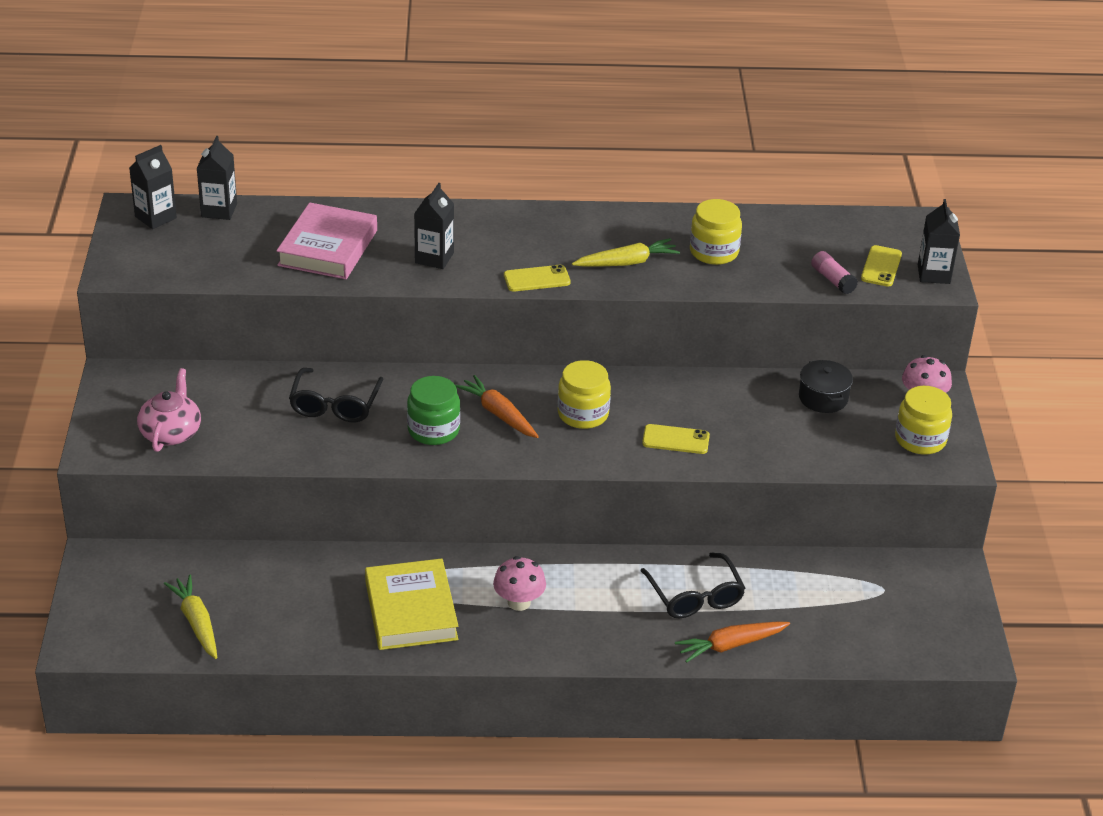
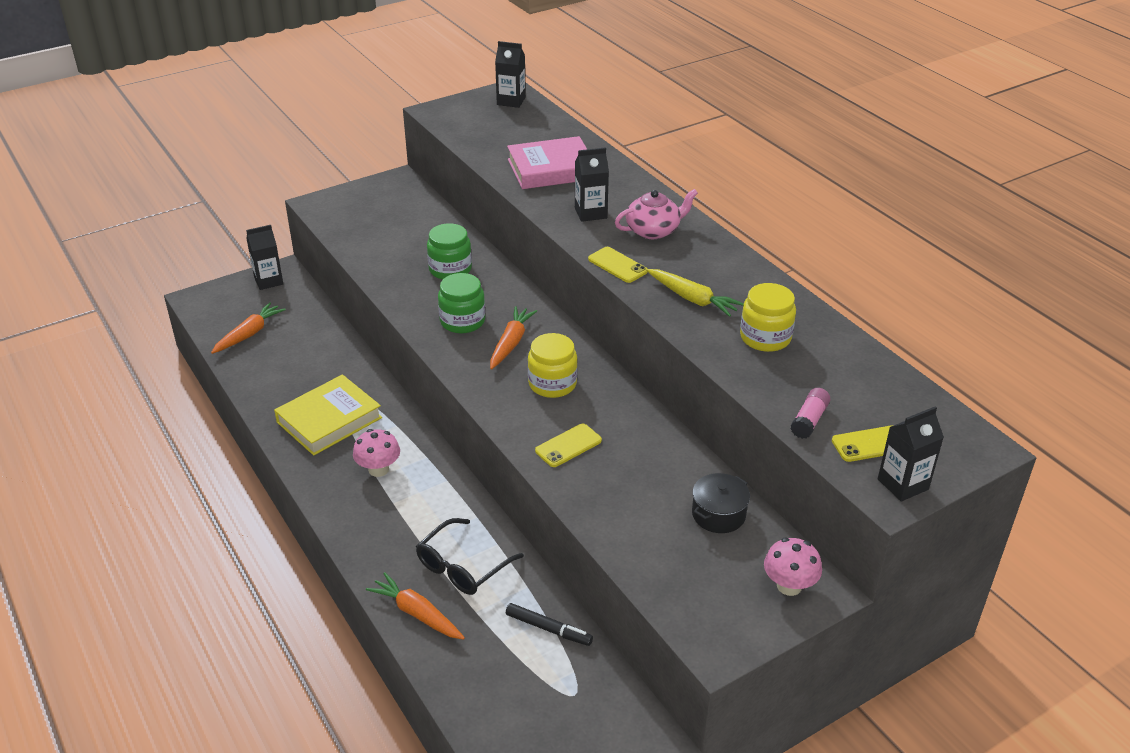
camera: 60 degrees right, 0 degrees up
(171, 432) = (360, 221): pink teapot -> pink teapot (654, 230)
(196, 622) = (249, 334): yellow carrot -> orange carrot
(219, 210) = (546, 117): black carton -> black carton (268, 281)
(335, 405) = (450, 269): black glasses -> green jar
(675, 439) = (568, 446): yellow phone -> yellow phone turned 75 degrees clockwise
(806, 575) = (548, 629): none -> black marker
(920, 439) = (724, 606): yellow jar -> none

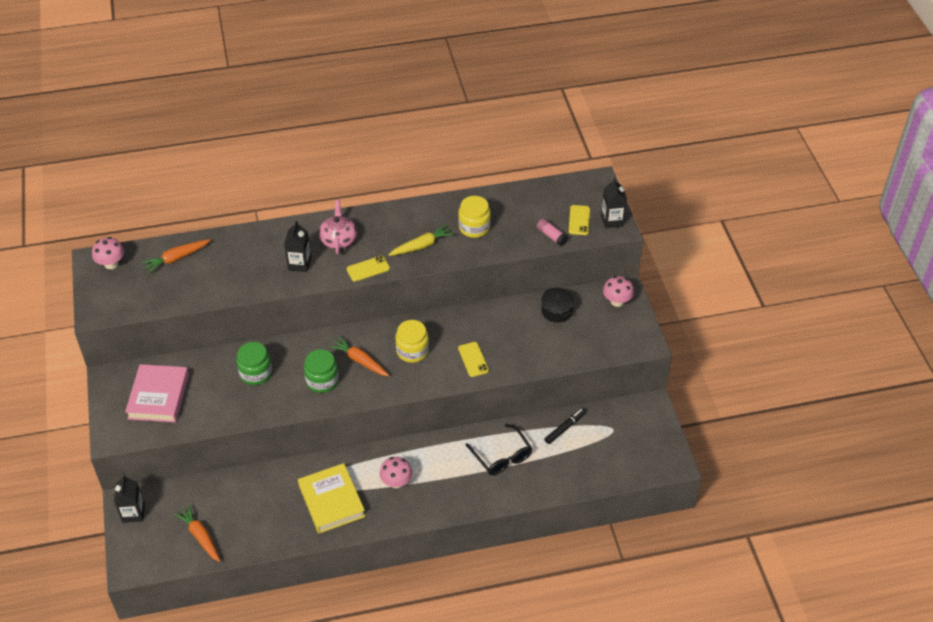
camera: 70 degrees left, 10 degrees up
(417, 613) = (530, 487): orange carrot -> orange carrot (176, 258)
(511, 101) = (111, 264): black carton -> pink mushroom
(551, 169) = (229, 268): pink book -> pink book (158, 396)

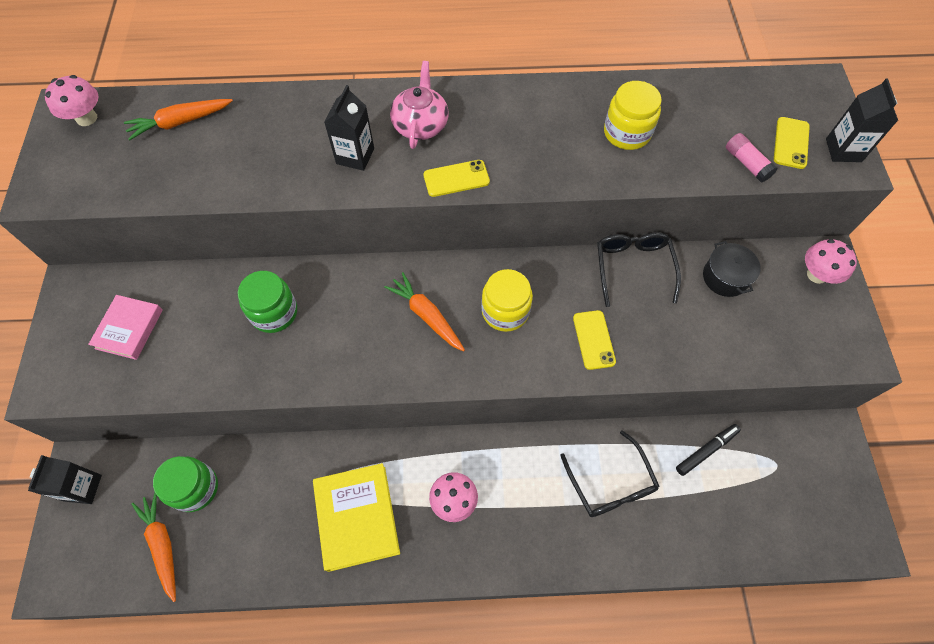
camera: 10 degrees right, 15 degrees up
(158, 396) = (129, 329): pink book -> pink book, size x0.65
(322, 381) = (366, 340): green jar -> green jar (195, 488)
(421, 246) = (543, 152): yellow carrot -> none
(495, 313) = (633, 267): none -> black glasses

